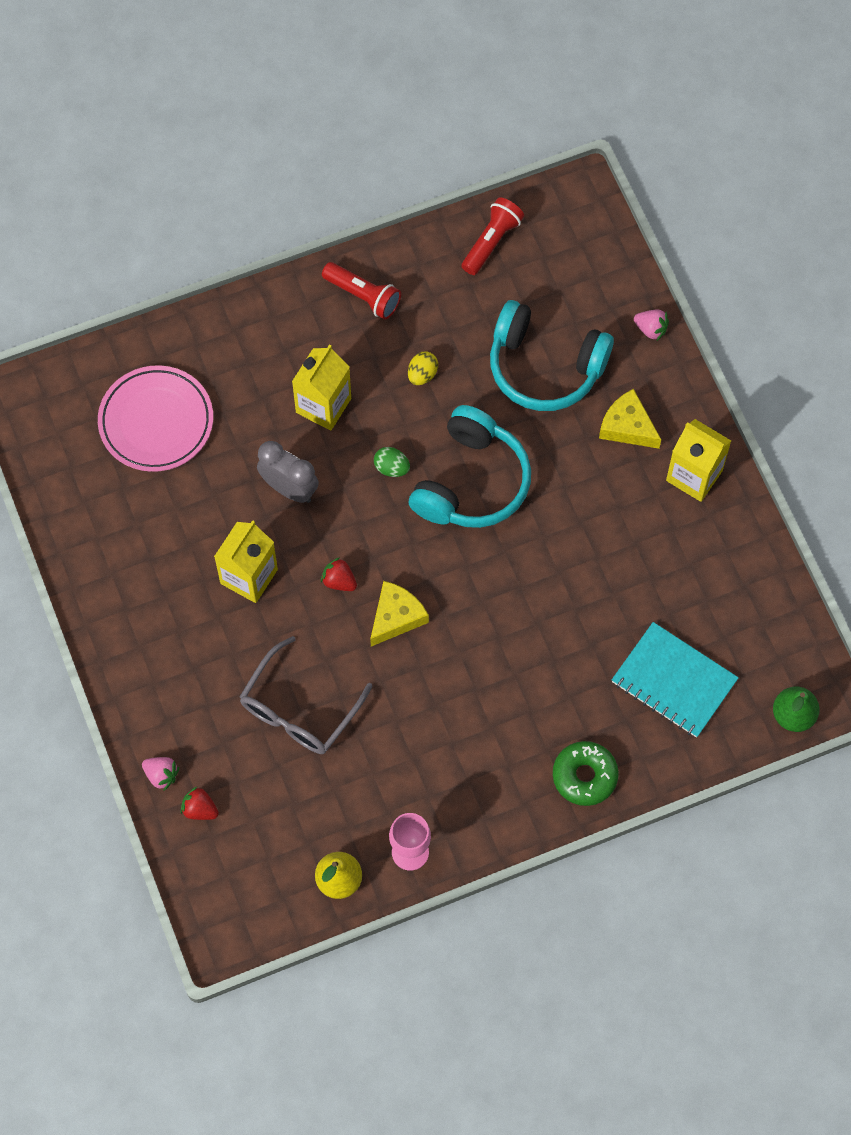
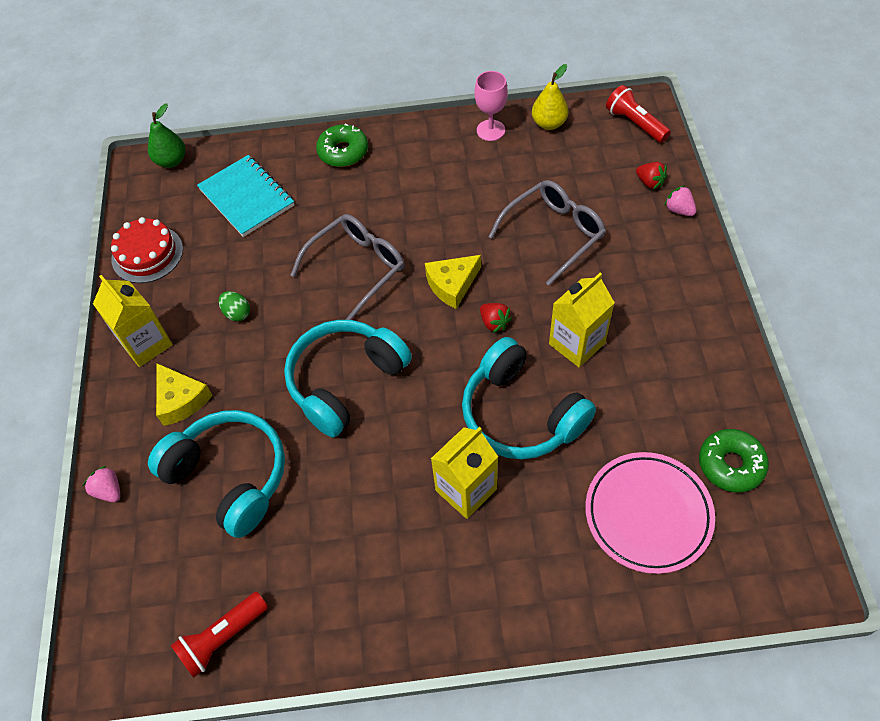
camera: 160 degrees left, 10 degrees down
(85, 484) = (730, 464): none -> green donut
(289, 488) = (521, 414): grey clock -> turquoise headphones
(363, 296) = (388, 606): red flashlight -> red flashlight (635, 123)
(391, 468) = (416, 411): green egg -> green egg (237, 313)
(422, 374) = (354, 498): yellow egg -> none
(507, 615) = (357, 268): none -> grey glasses
(751, 579) = (147, 254): none -> red cake

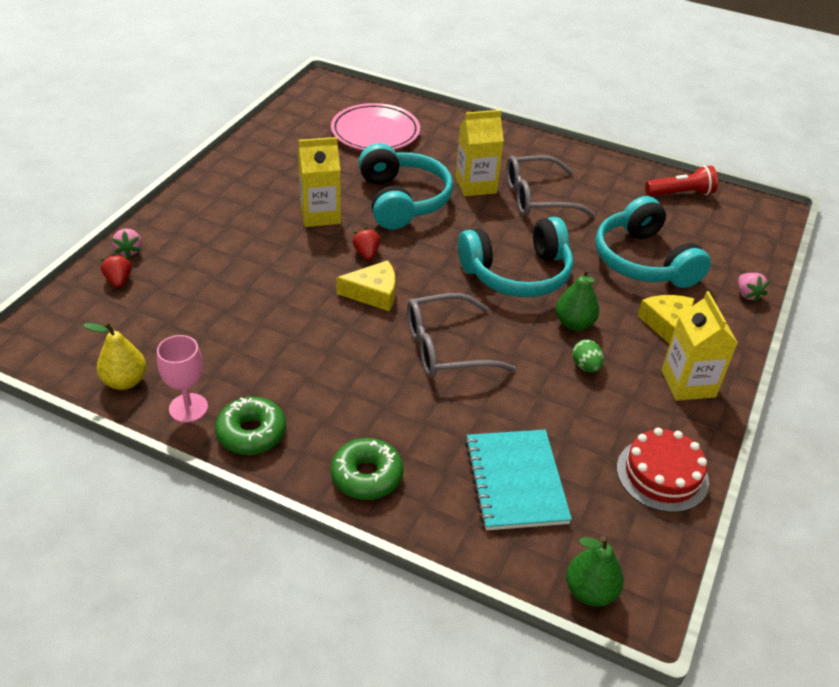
camera: 155 degrees left, 15 degrees down
(265, 352) = (574, 323): none -> green pear
(554, 234) = (248, 286): grey glasses -> grey glasses (537, 198)
(635, 123) = (52, 334): red flashlight -> none
(730, 464) = (302, 128): green donut -> green donut (251, 433)

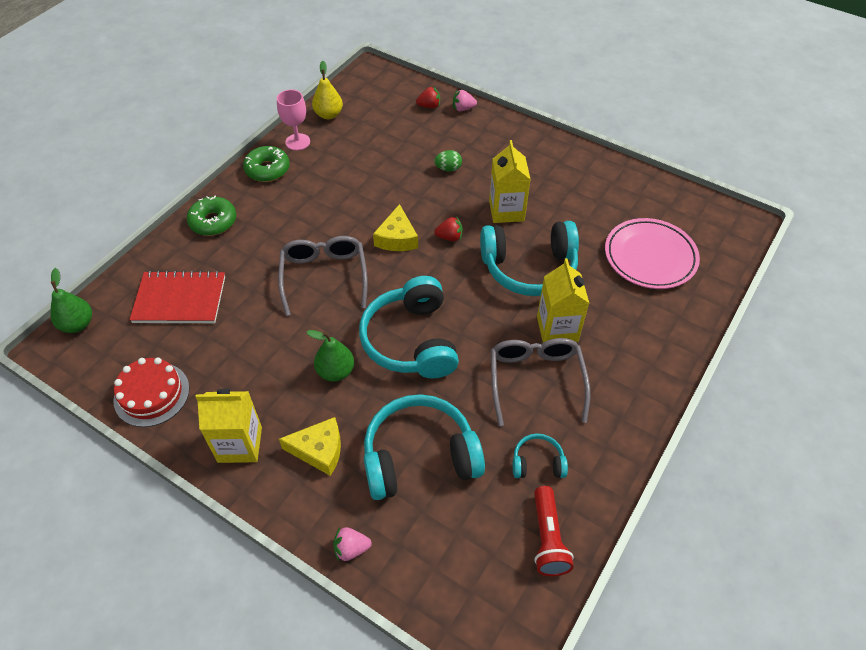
camera: 100 degrees right, 10 degrees up
(516, 481) = (180, 299): turquoise notebook -> red notebook
(585, 366) = (280, 368): green egg -> green egg (448, 168)
(618, 197) = (537, 462): none -> turquoise headphones

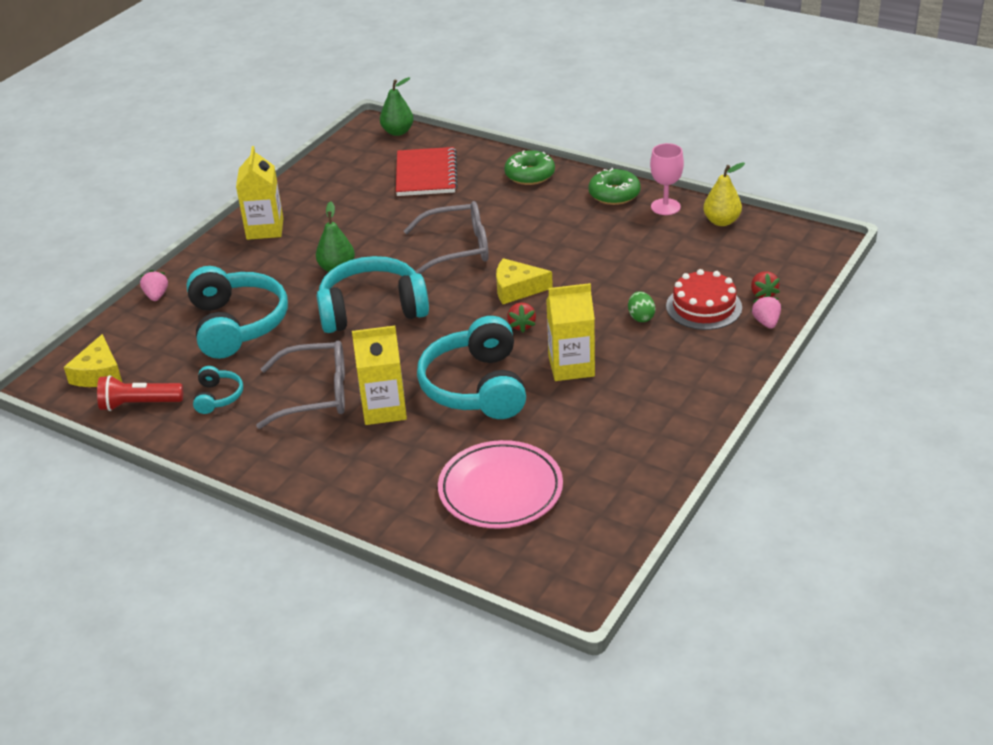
camera: 90 degrees right, 15 degrees down
(151, 394) = (321, 179): red cake -> red cake (704, 307)
(319, 450) = (253, 269): yellow cheese -> yellow cheese (99, 373)

